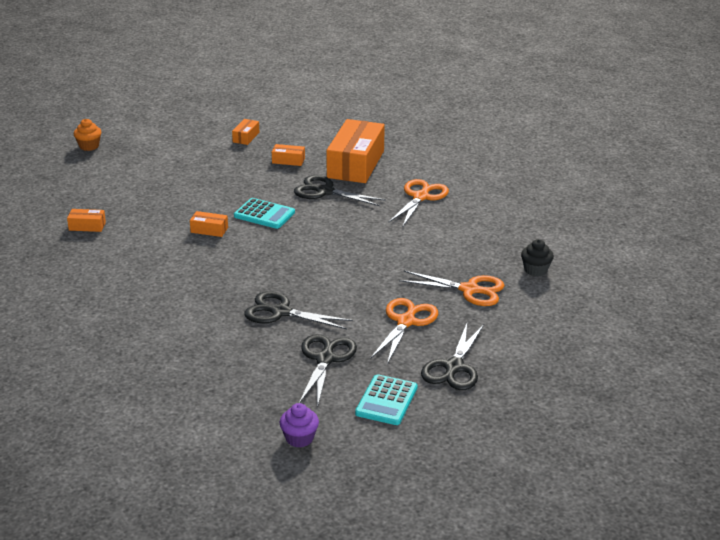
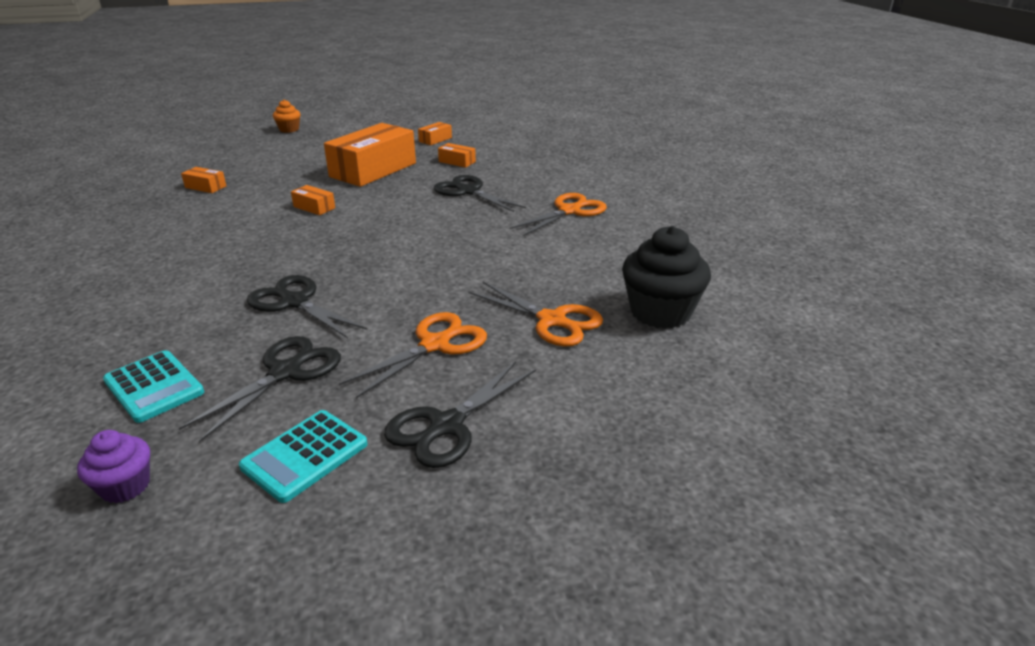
camera: 20 degrees right, 0 degrees up
(264, 214) = (385, 202): turquoise calculator -> turquoise calculator (154, 387)
(355, 164) = (523, 173): orange box -> orange box (373, 170)
(535, 270) = (660, 312): black cupcake -> black cupcake, size x1.85

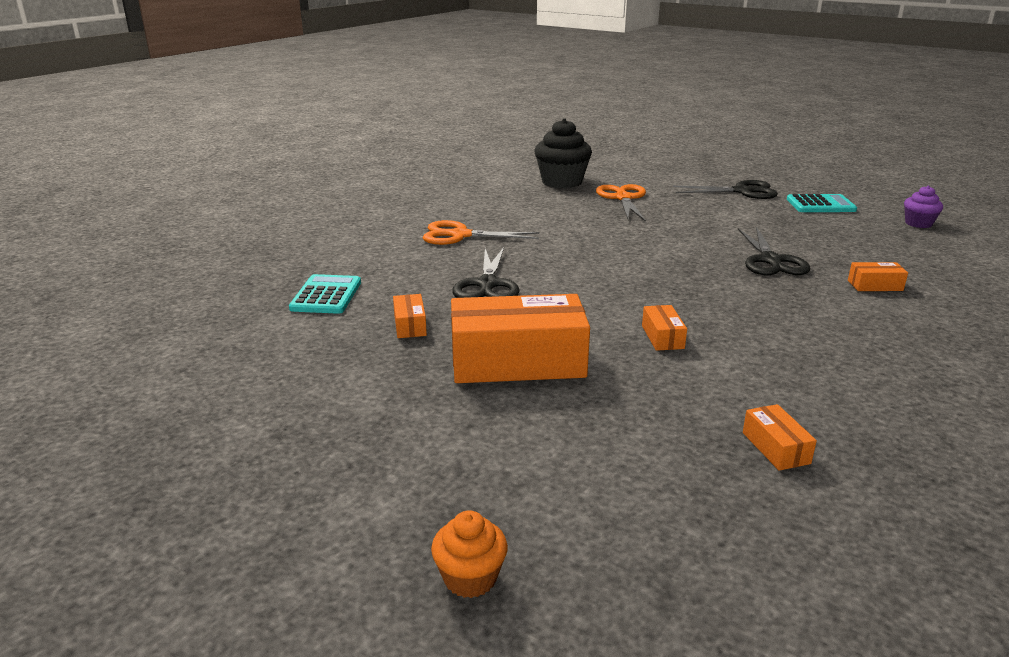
camera: 130 degrees left, 5 degrees down
(154, 387) = (898, 252): turquoise calculator -> turquoise calculator (326, 295)
(286, 372) = (807, 231): black scissors -> none
(435, 140) = (338, 379): orange box -> orange box (875, 285)
(435, 344) = (705, 212): orange scissors -> none

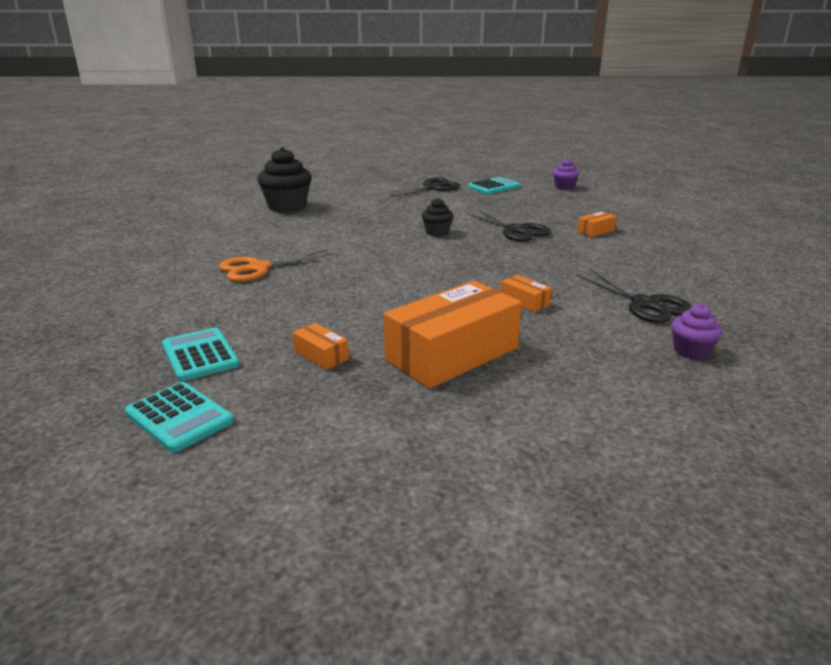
camera: 35 degrees left, 0 degrees up
(257, 337) = (179, 417): none -> turquoise calculator
(470, 578) = (658, 533): orange cupcake -> none
(487, 285) = (341, 302): black scissors -> black scissors (645, 304)
(623, 198) = (354, 209): orange scissors -> none
(675, 242) = (437, 232): none -> black cupcake
(776, 448) = (691, 351): orange box -> purple cupcake

